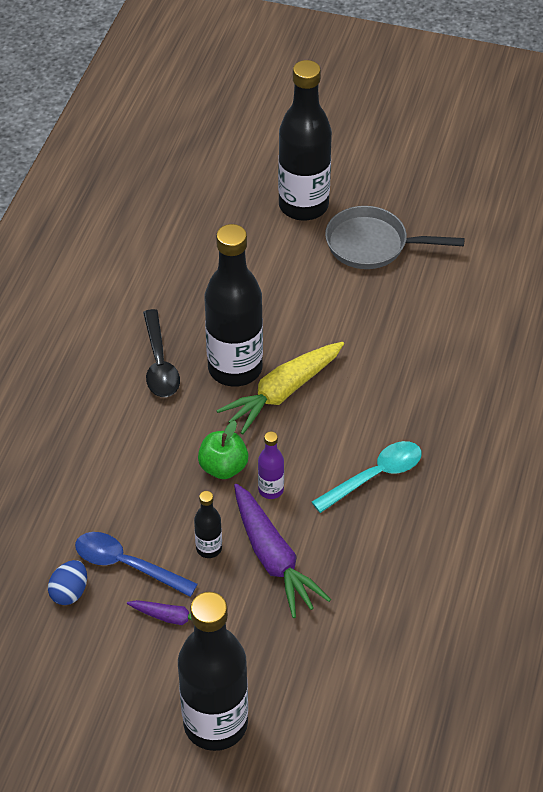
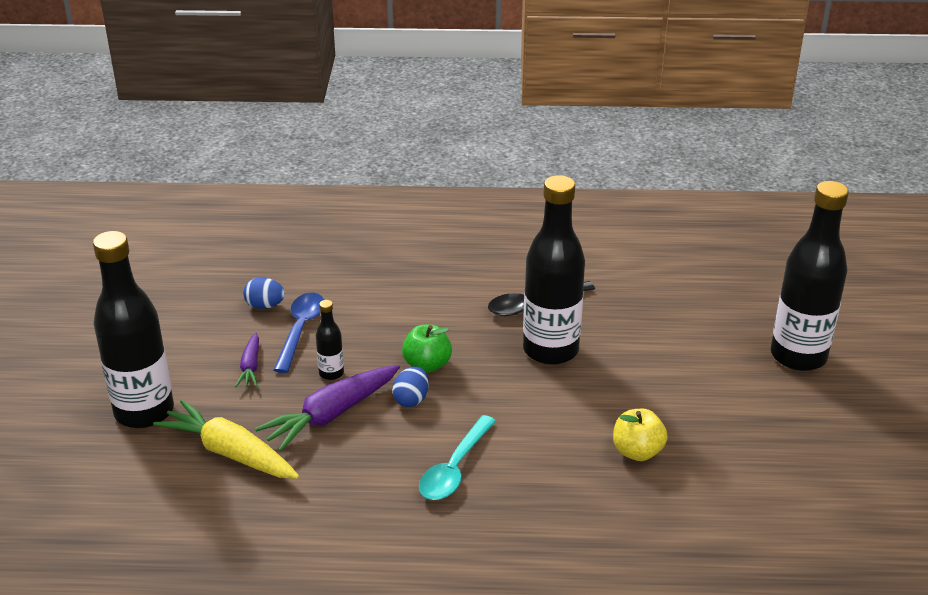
camera: 75 degrees right, 15 degrees down
(271, 490) = (411, 399): purple bottle -> blue egg
(283, 392) = (535, 386): yellow carrot -> yellow carrot (230, 453)
(372, 245) = (777, 415): grey pan -> none
(375, 476) = (455, 468): turquoise spoon -> turquoise spoon turned 75 degrees clockwise
(390, 346) = (637, 451): none -> yellow apple

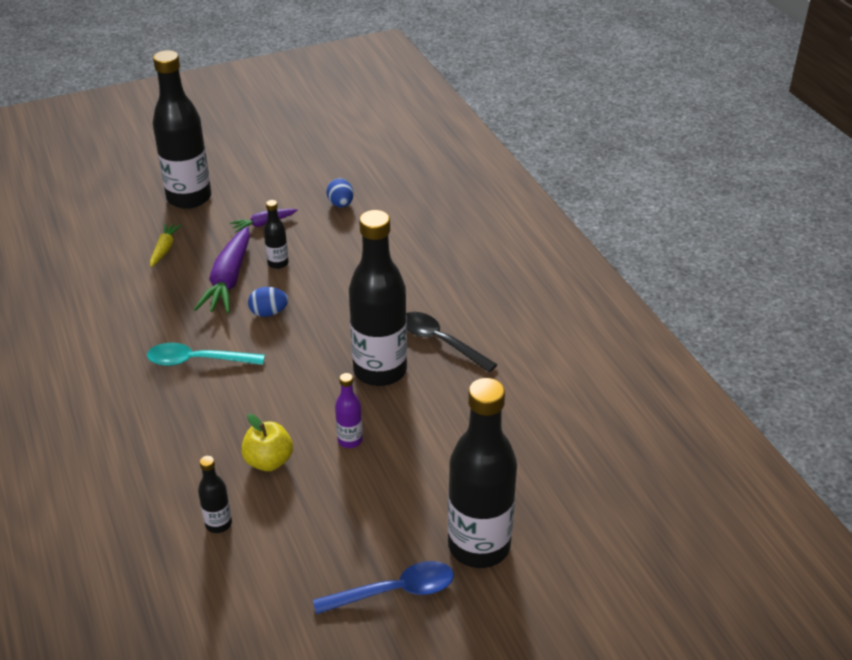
camera: 65 degrees right, 5 degrees up
(230, 453) = (164, 249): yellow carrot -> yellow carrot, size x0.54
(300, 330) = (321, 231): blue spoon -> blue spoon (394, 591)
(331, 415) = (229, 280): purple carrot -> purple carrot turned 105 degrees counterclockwise
(427, 365) = (317, 307): green apple -> none
(636, 393) = (350, 440): none -> purple bottle
(707, 505) = (218, 524): none -> black bottle

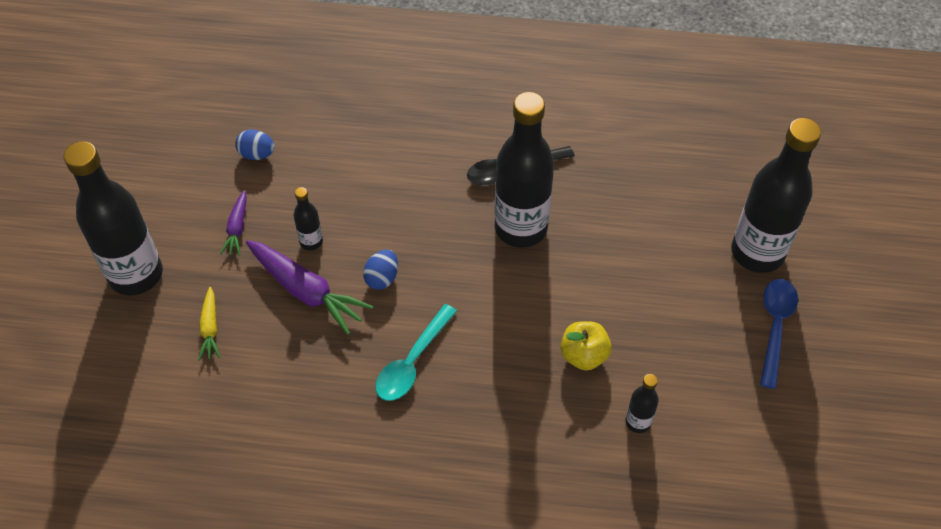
camera: 60 degrees left, 15 degrees up
(164, 249) = (210, 328): yellow carrot -> yellow carrot turned 135 degrees counterclockwise
(350, 440) = (593, 286): purple bottle -> none

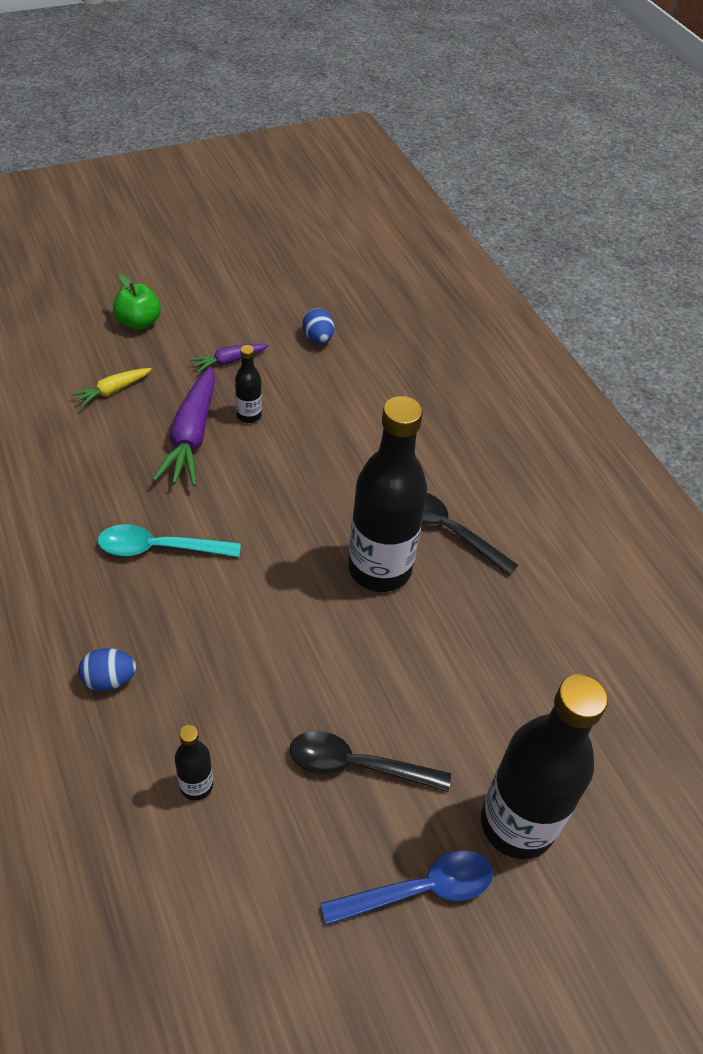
camera: 55 degrees right, 5 degrees down
(136, 275) = (139, 322): black bottle -> green apple
(382, 278) = (242, 483): blue egg -> blue egg (109, 680)
(583, 355) = (253, 695): yellow apple -> none
(672, 319) = (357, 765): none -> black spoon

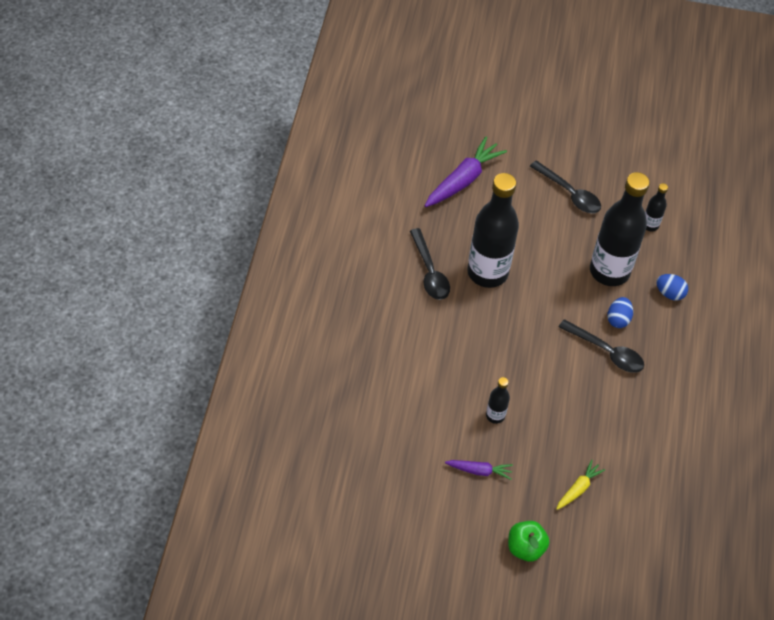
camera: 145 degrees left, 5 degrees up
(112, 391) = (578, 488): yellow carrot -> yellow carrot turned 45 degrees counterclockwise
(159, 548) = (606, 352): turquoise spoon -> black spoon
(191, 436) = (543, 420): purple carrot -> purple carrot (463, 180)
(318, 338) = (399, 456): blue egg -> blue egg (618, 319)
(420, 889) = (575, 139): blue spoon -> none
(517, 824) = (514, 136): black bottle -> black bottle (609, 271)

